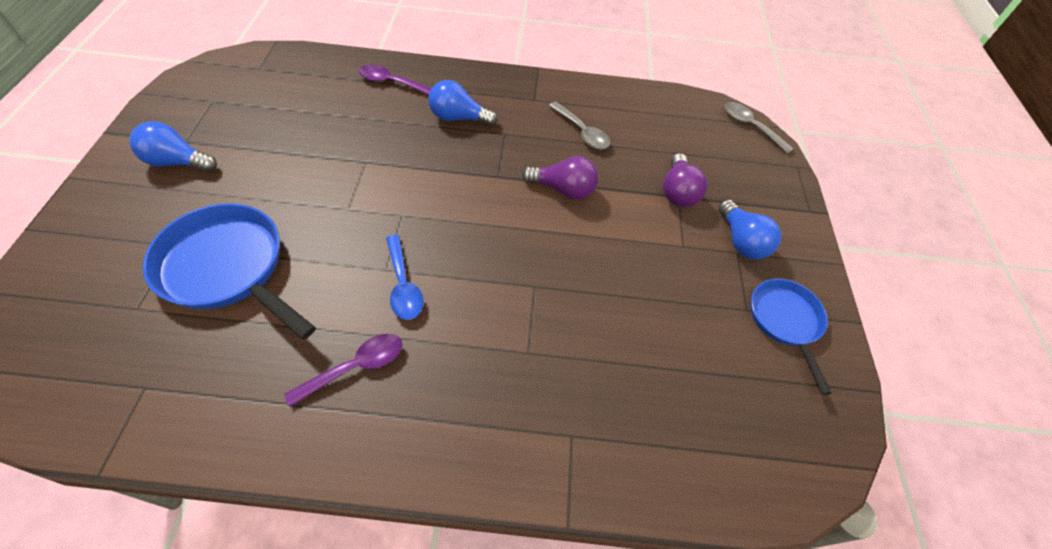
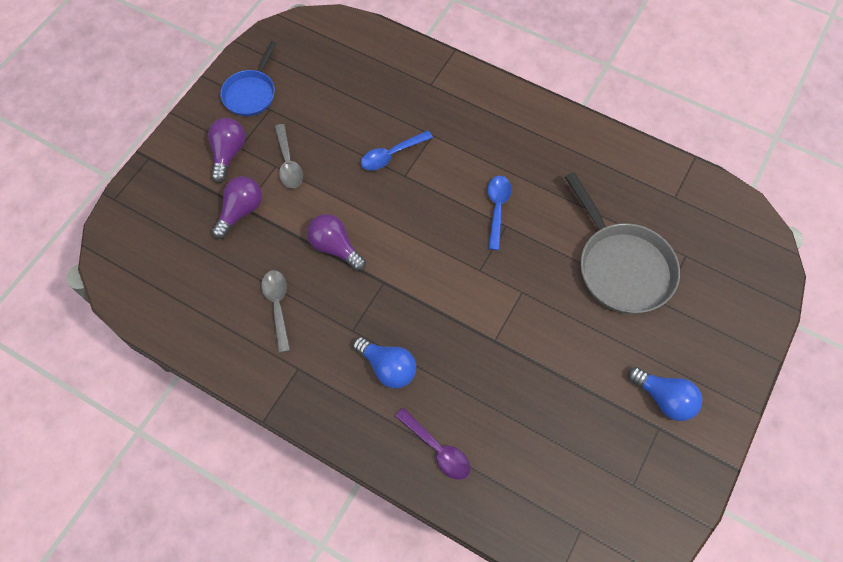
camera: 150 degrees left, 10 degrees up
(228, 268) = (621, 267): blue pan -> grey pan
(356, 367) = (543, 164): purple spoon -> none
(565, 305) = (391, 155): none -> blue spoon
(741, 241) = (228, 154): blue light bulb -> purple light bulb
(750, 126) = (110, 255): grey spoon -> grey spoon (288, 163)

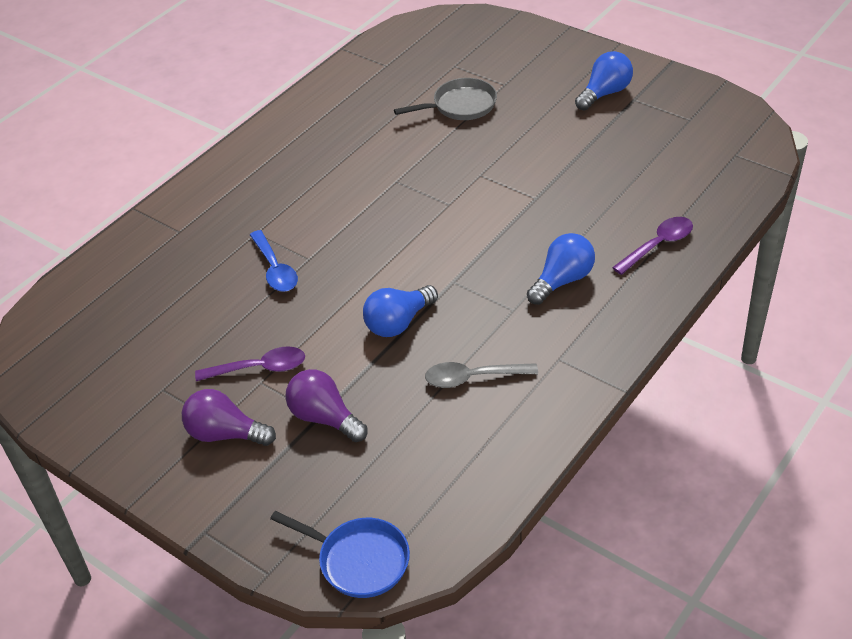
camera: 80 degrees left, 20 degrees down
(251, 93) = (127, 410): blue pan -> blue pan (359, 560)
(288, 163) = (259, 368): grey spoon -> purple spoon
(335, 247) = (398, 323): purple light bulb -> blue light bulb
(497, 208) = (372, 186): blue spoon -> none
(621, 267) = (460, 106): grey pan -> grey pan, size x0.62

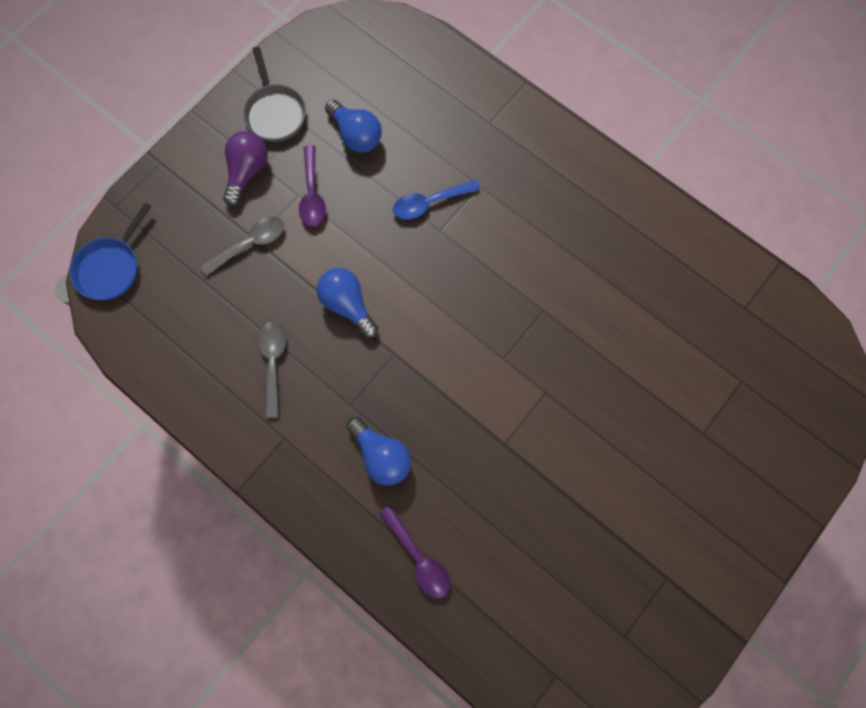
camera: 90 degrees right, 30 degrees up
(324, 418) = (250, 244): purple light bulb -> grey spoon
(460, 106) = (665, 382): grey pan -> grey pan (275, 113)
(604, 93) = (680, 545): blue light bulb -> blue light bulb (356, 135)

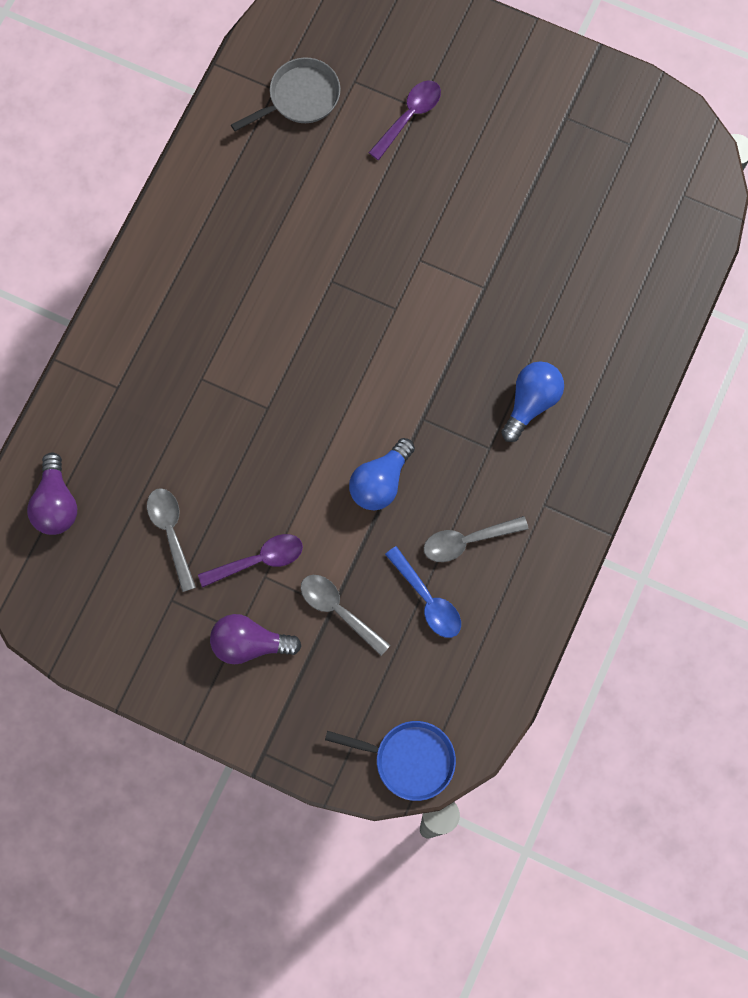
camera: 105 degrees left, 0 degrees up
(275, 113) = (164, 636): grey pan -> grey pan (300, 98)
(356, 135) = (171, 533): blue light bulb -> grey spoon
(405, 60) = (56, 504): none -> purple light bulb
(419, 557) = (619, 340): purple spoon -> purple spoon (409, 116)
(429, 203) = (236, 428): blue spoon -> blue spoon (427, 600)

